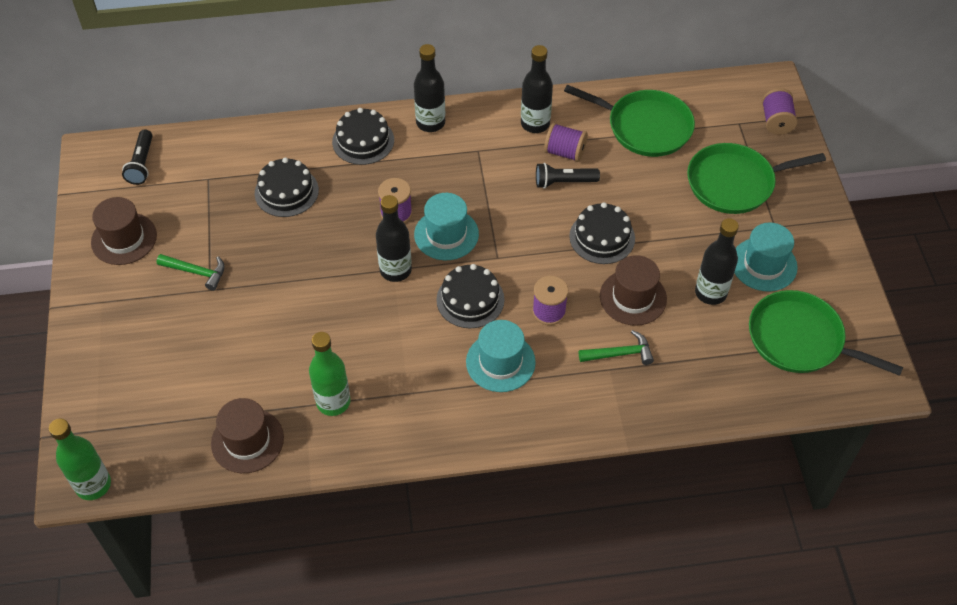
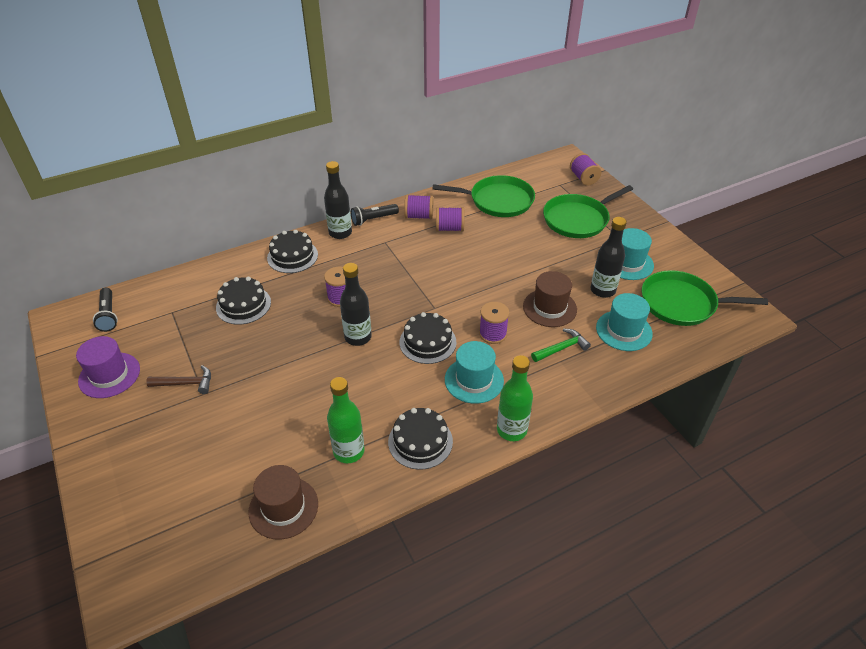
camera: 20 degrees left, 10 degrees down
(93, 485) = (143, 597): green bottle -> green bottle (511, 430)
(124, 239) = (109, 375): brown hat -> purple hat
(197, 272) = (186, 383): green hammer -> brown hammer
(446, 234) = (387, 302): turquoise hat -> turquoise hat (624, 330)
(535, 124) = (419, 216): black bottle -> purple spool
(563, 182) = (458, 247): black flashlight -> black flashlight (373, 219)
(602, 237) = (505, 275): black cake -> black cake (420, 441)

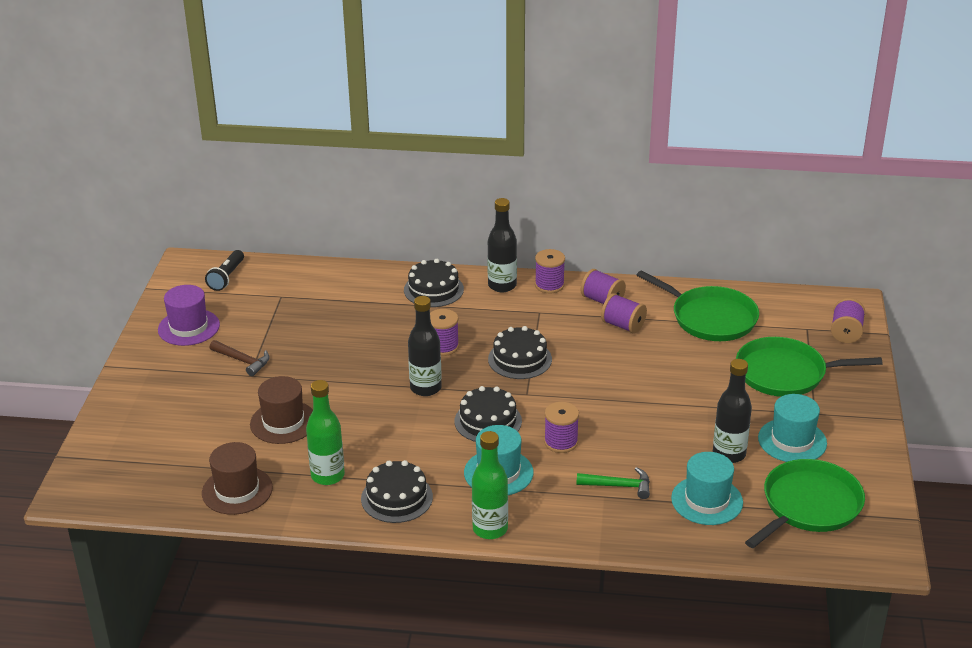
camera: 35 degrees right, 10 degrees down
(243, 305) = (348, 316): black cake -> black cake (520, 359)
(373, 219) = (549, 285): black flashlight -> purple spool
(549, 308) = (648, 445): brown hat -> brown hat (283, 422)
(682, 303) = (808, 506): green pan -> green pan turned 90 degrees clockwise

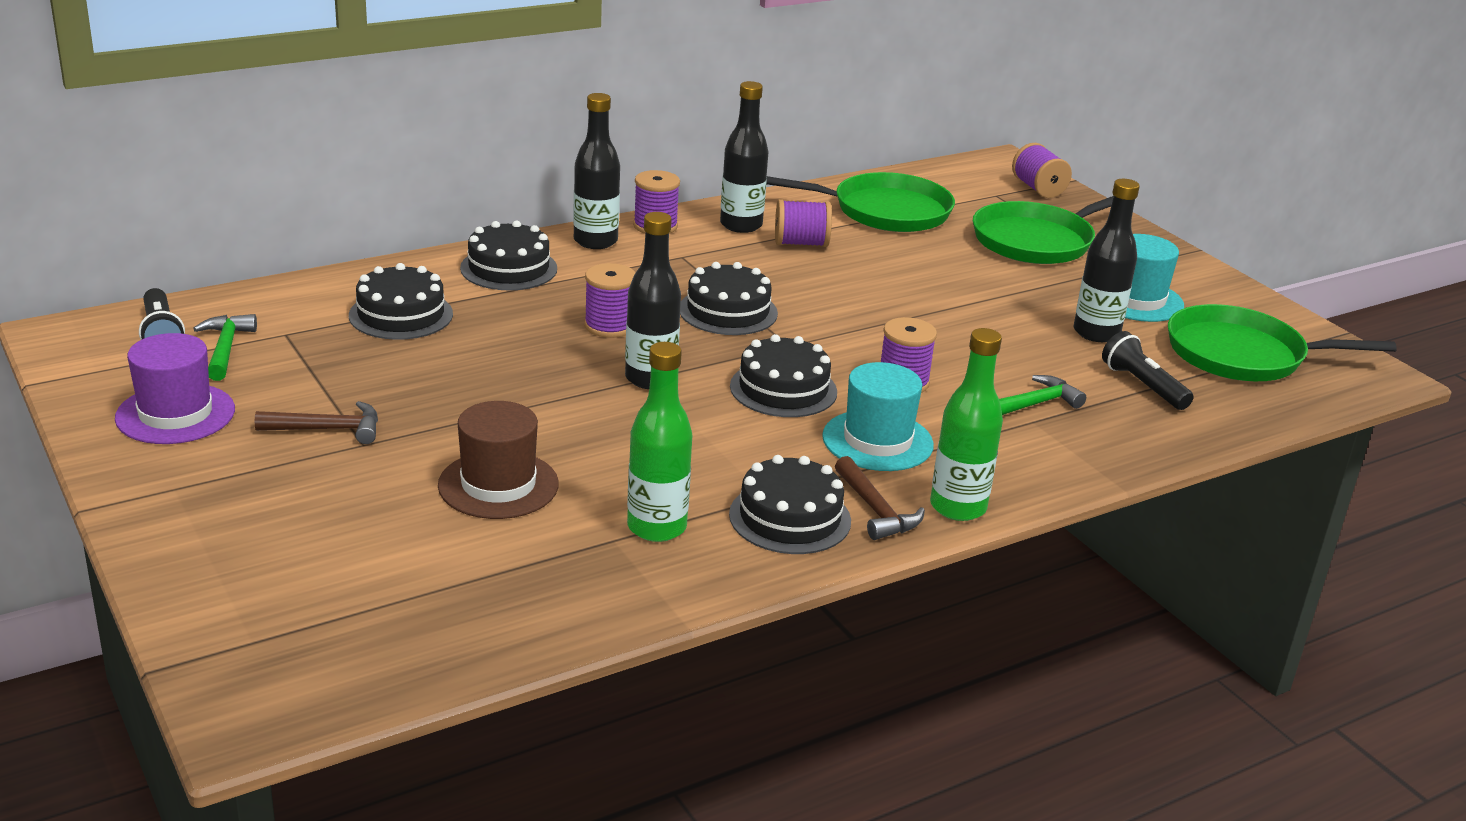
camera: 40 degrees left, 5 degrees down
(237, 490) = (543, 598): brown hat -> none
(246, 296) = (225, 348): none -> green hammer
(346, 302) = (401, 315): none -> black cake
(445, 512) = (876, 510): none -> brown hammer
(602, 300) = (741, 225): purple spool -> black bottle
(707, 500) = (1143, 385): turquoise hat -> black flashlight
(808, 506) = (1242, 355): green pan -> green pan turned 90 degrees counterclockwise

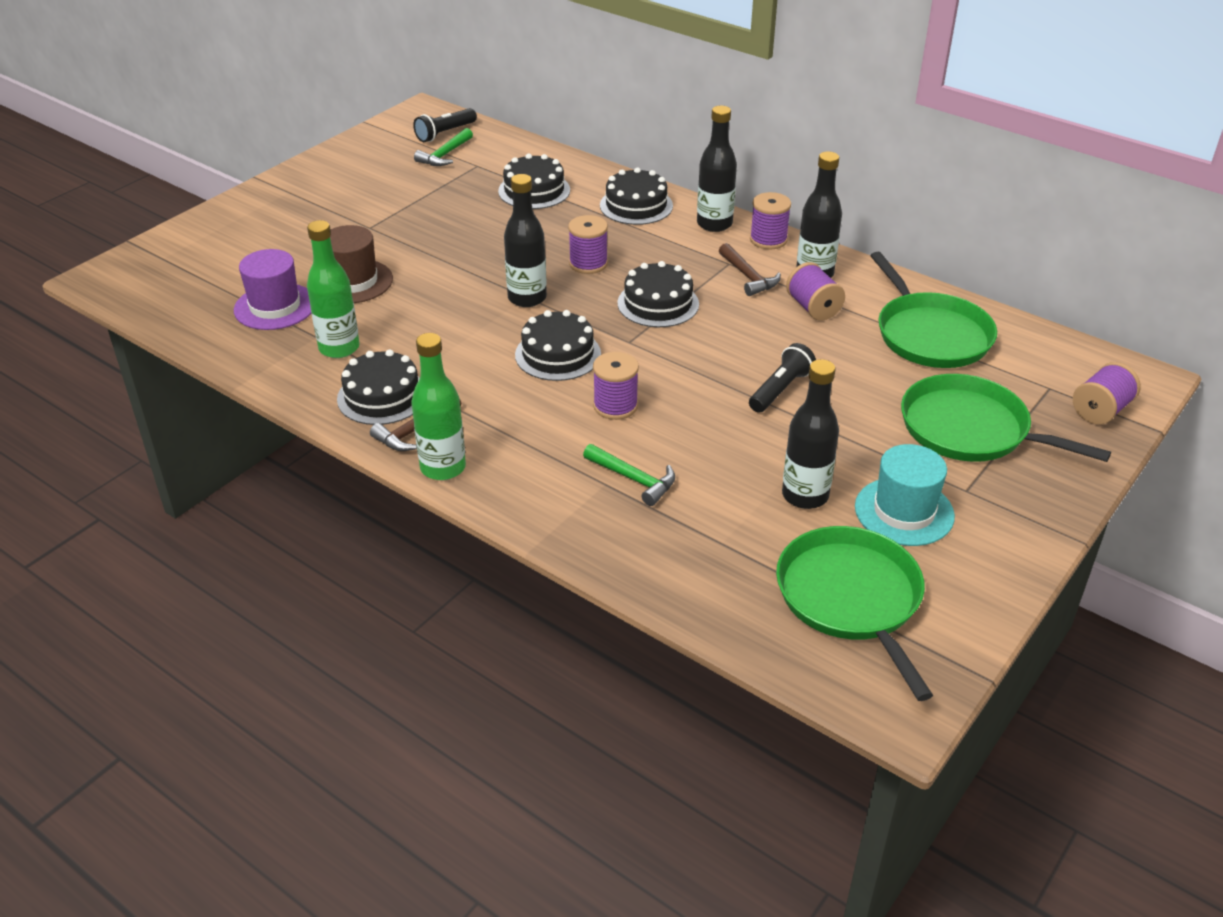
camera: 70 degrees right, 10 degrees up
(175, 414) = (362, 166): purple hat -> purple hat (275, 307)
(225, 348) = (444, 155): green hammer -> green hammer turned 150 degrees clockwise
(328, 429) = (378, 212): brown hammer -> brown hammer (748, 277)
(877, 441) = (513, 412): turquoise hat -> none
(1143, 385) = (724, 538): black flashlight -> black flashlight (780, 389)

